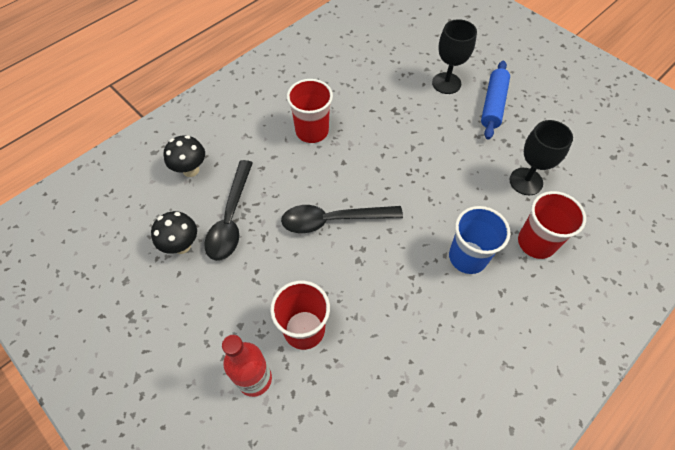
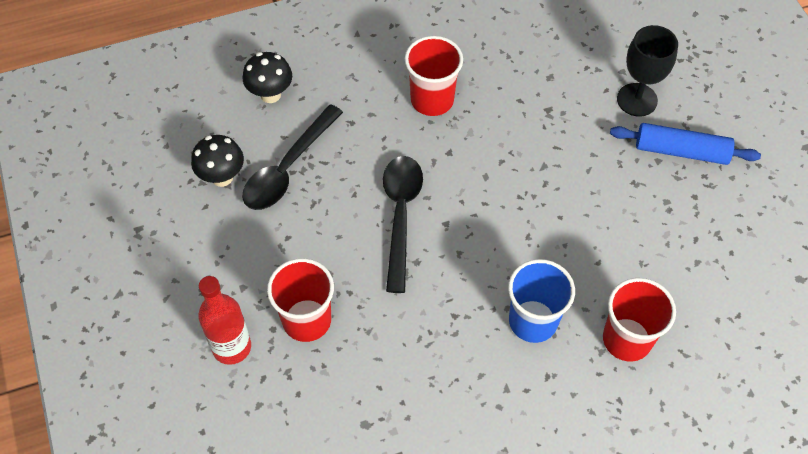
camera: 25 degrees right, 0 degrees up
(333, 220) = (400, 216): black spoon -> black spoon turned 75 degrees clockwise
(493, 105) = (681, 151): blue rolling pin -> blue rolling pin turned 60 degrees clockwise
(526, 181) = (661, 263): black goblet -> none

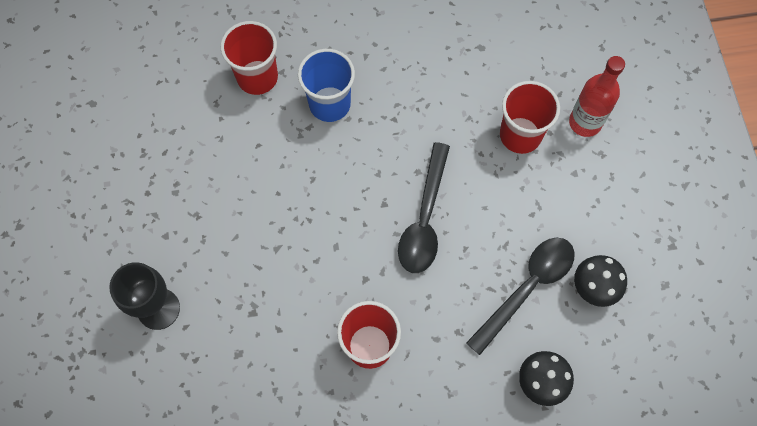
camera: 170 degrees left, 10 degrees up
(681, 151) = (139, 242): blue rolling pin -> none

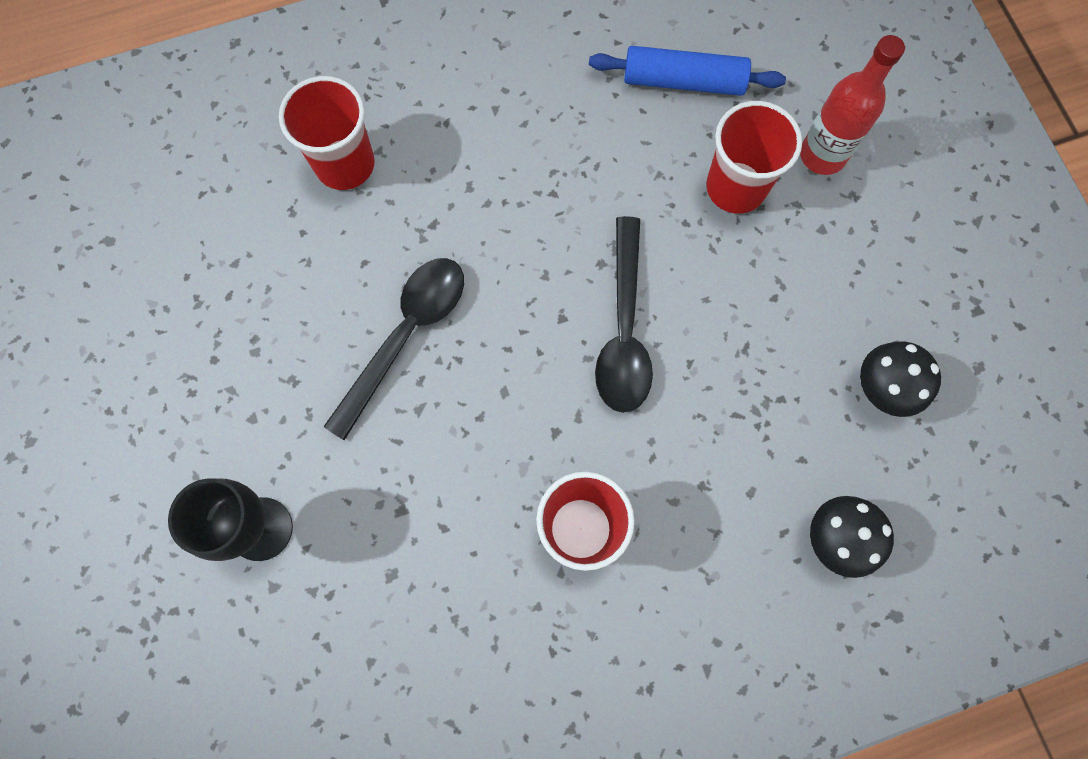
camera: 10 degrees left, 5 degrees up
(329, 104) = (457, 186): blue cup -> none
(498, 57) = (683, 82): none -> blue rolling pin
(527, 288) = (788, 405): black spoon -> black spoon (405, 336)

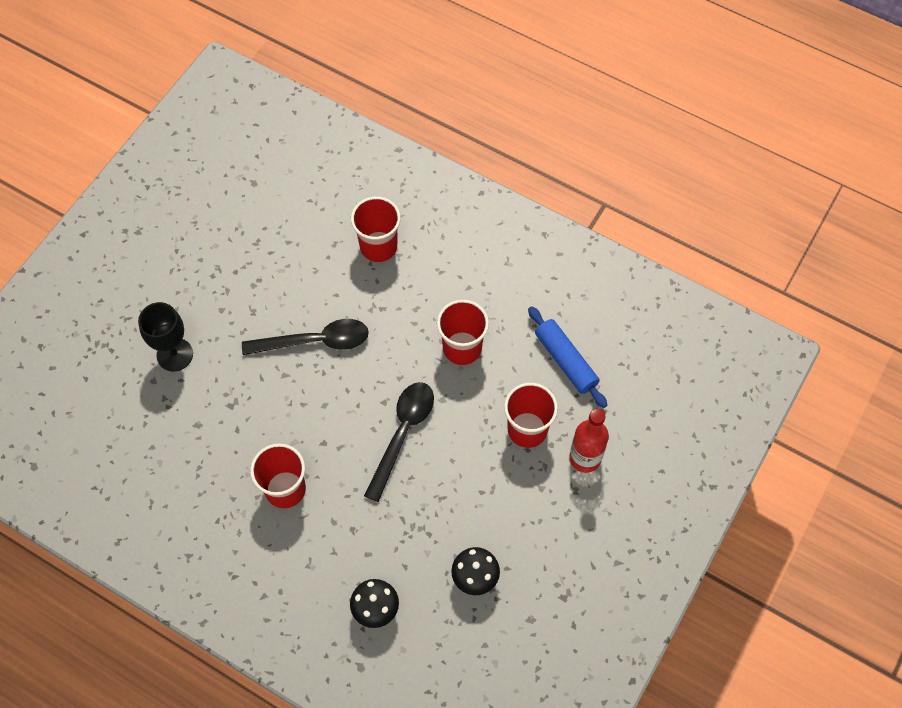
camera: 50 degrees right, 10 degrees down
(568, 176) = (462, 348): none -> red cup
(624, 329) = (402, 434): black spoon -> black spoon turned 150 degrees clockwise

